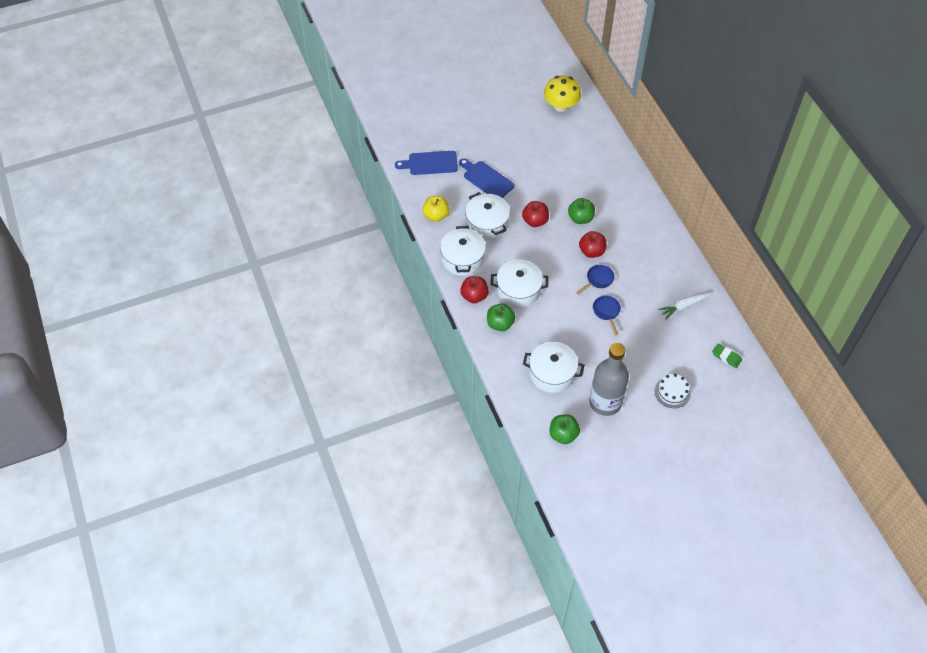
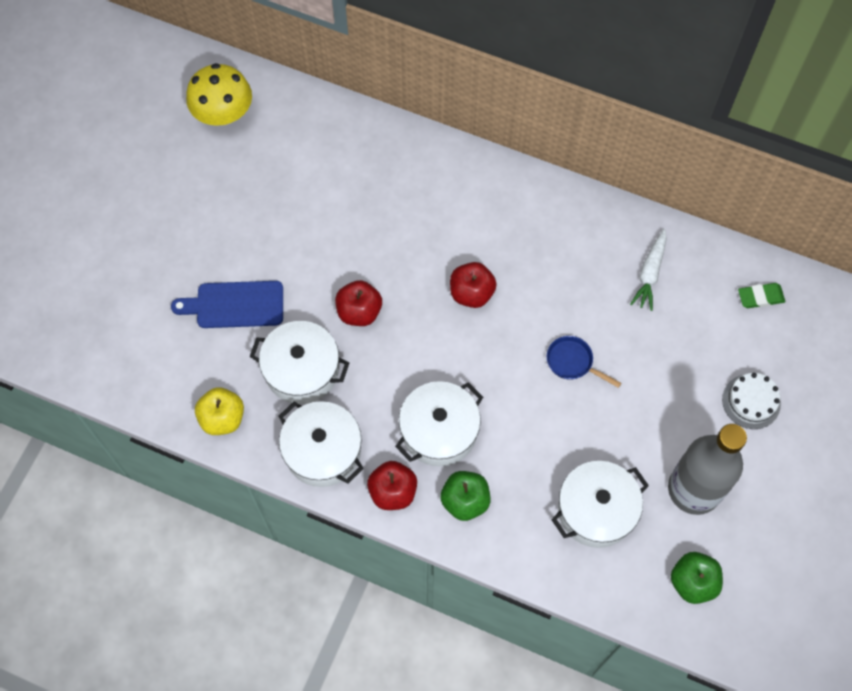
camera: 45 degrees left, 10 degrees up
(430, 163) = (134, 346): blue cutting board -> none
(580, 218) = (411, 258): green apple -> none
(598, 280) = (518, 326): blue pan -> none

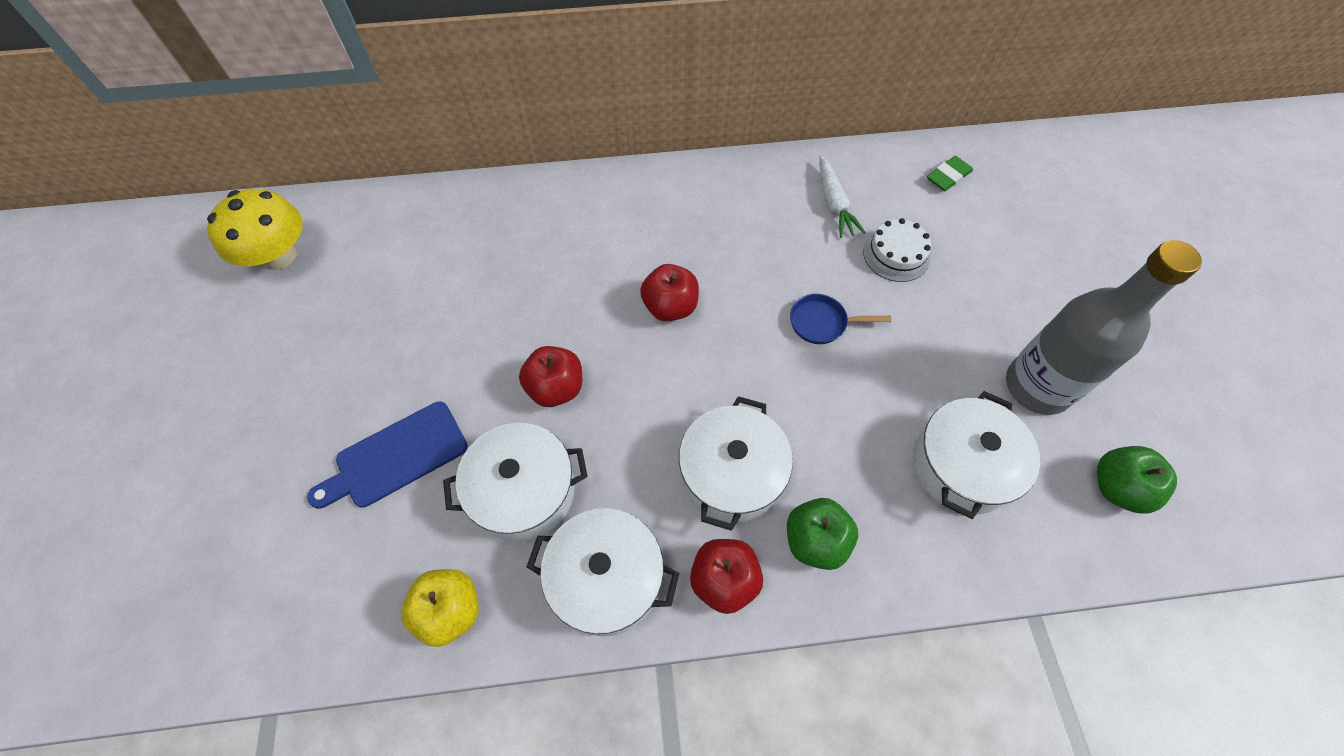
camera: 30 degrees left, 5 degrees down
(751, 401) = (1017, 272): white cake -> white cake (896, 254)

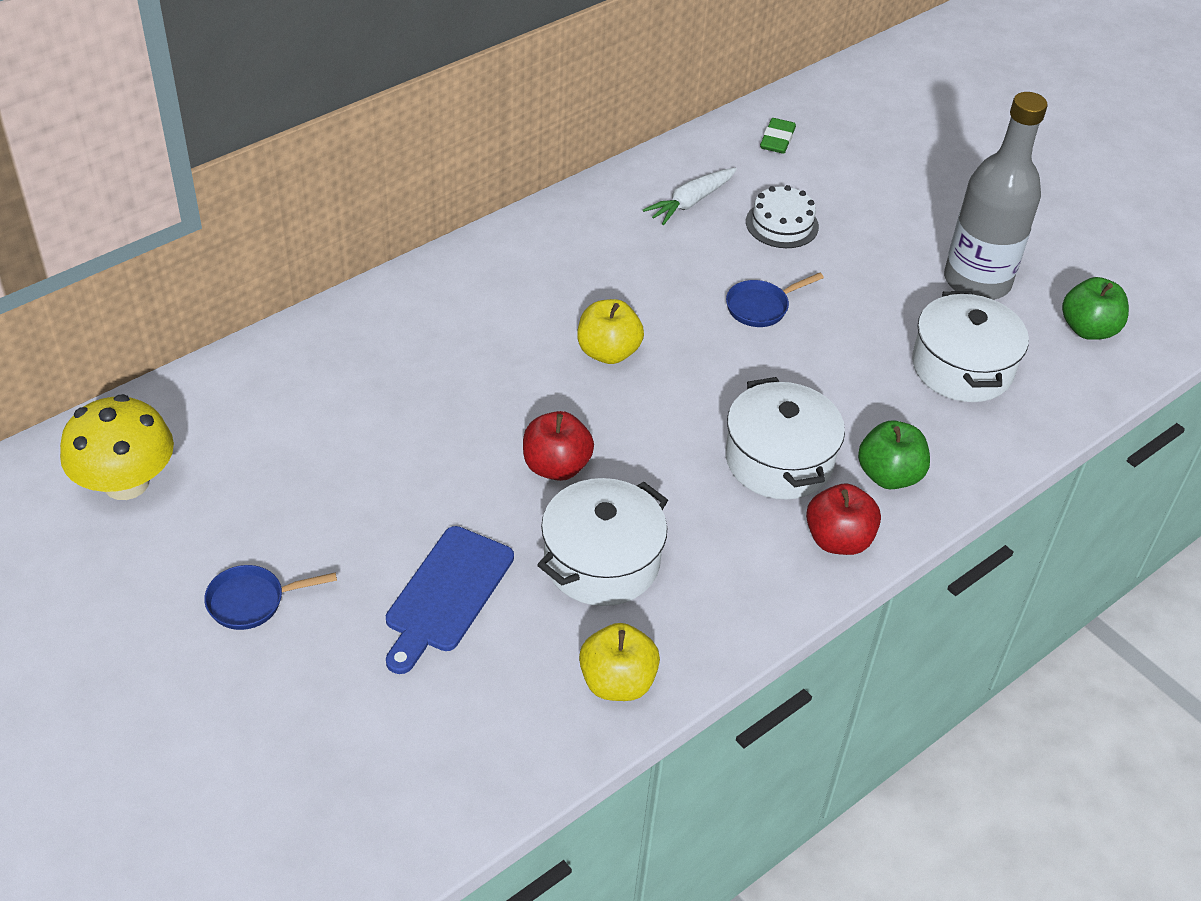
camera: 35 degrees left, 15 degrees down
(274, 390) = (252, 601): none -> blue pan
(606, 579) = (737, 588): white pot -> none
(670, 307) = (608, 352): red apple -> yellow apple
(834, 203) = (690, 202): white carrot -> white carrot turned 90 degrees clockwise

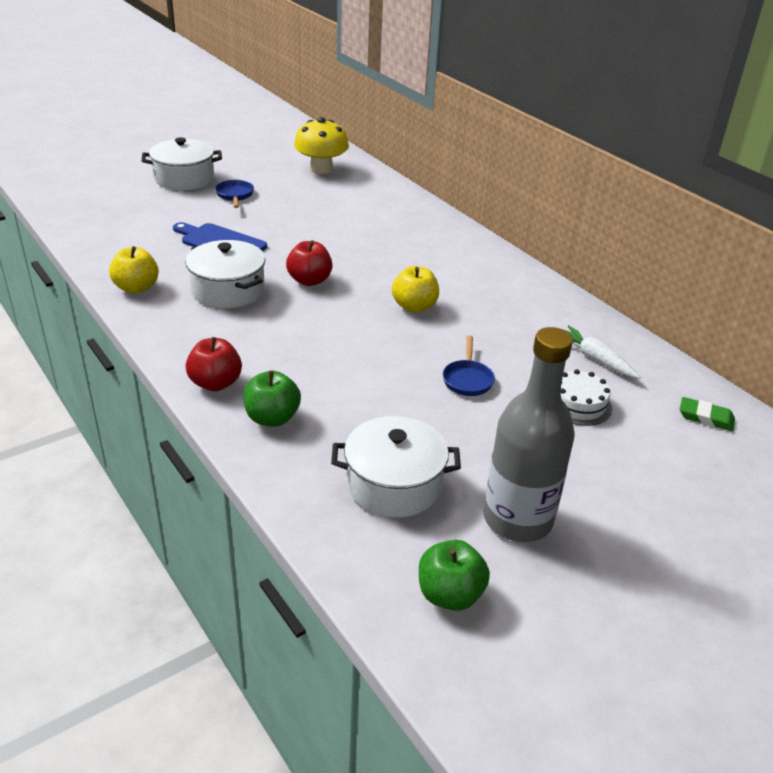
camera: 95 degrees right, 10 degrees down
(761, 307) = (467, 379): blue pan -> blue pan turned 150 degrees counterclockwise
(779, 460) = (299, 367): white pot -> white pot (184, 178)

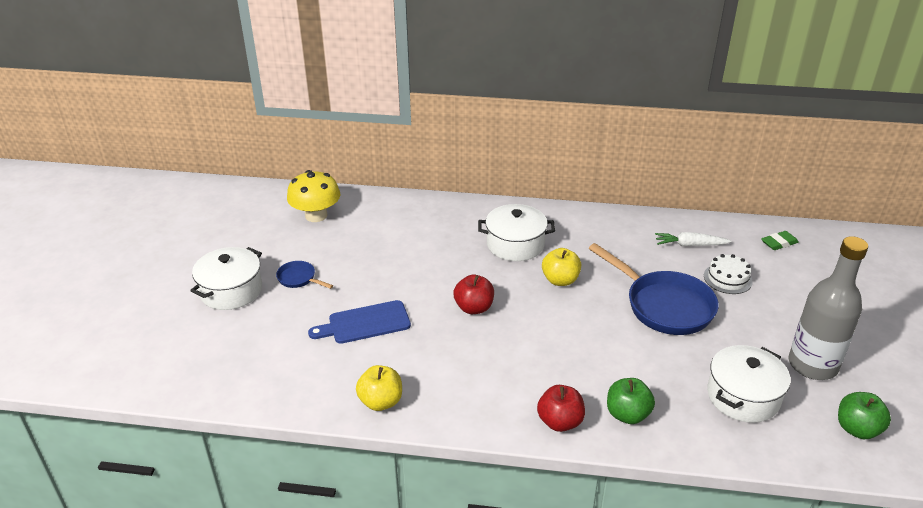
camera: 45 degrees left, 0 degrees up
(228, 290) = (440, 354): white pot -> white pot (515, 244)
(467, 379) = (664, 305): blue pan -> blue pan, size x2.17

